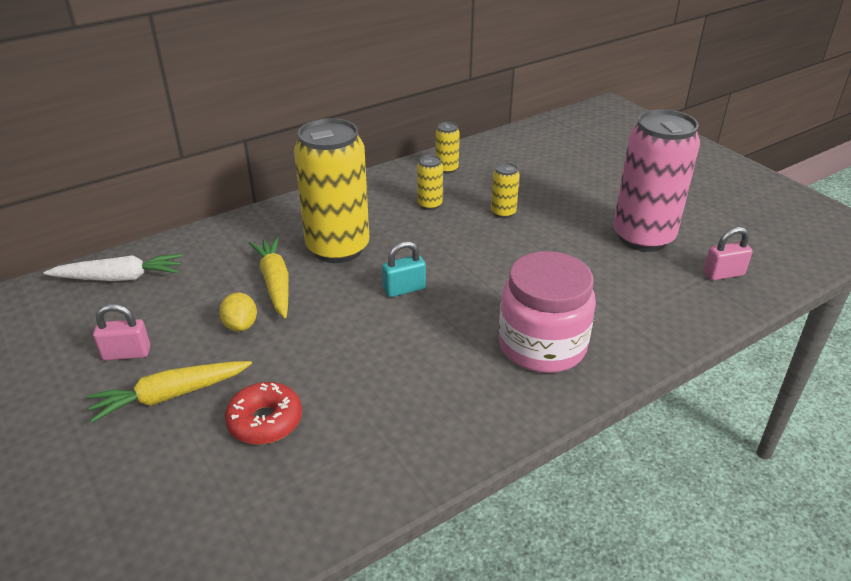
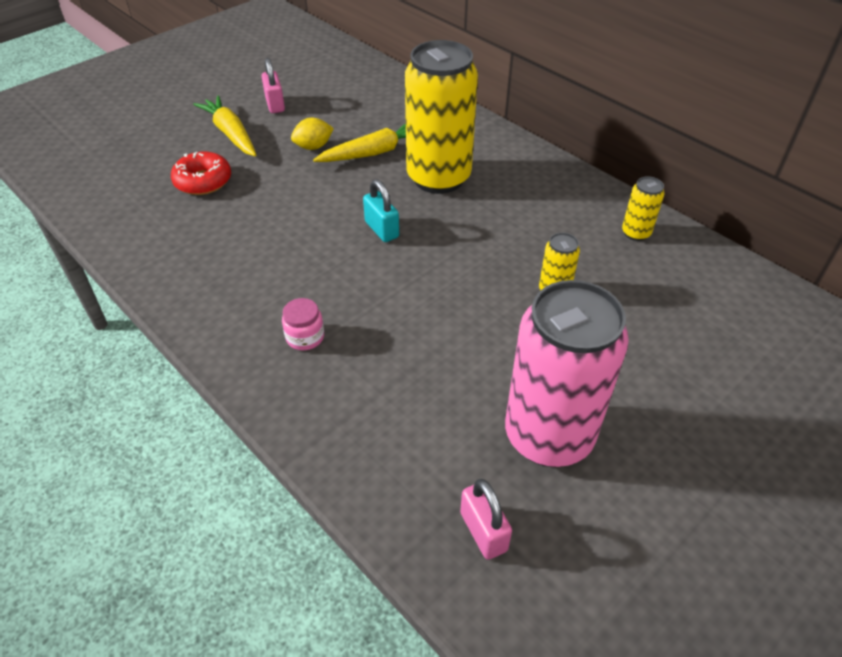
camera: 80 degrees right, 10 degrees up
(120, 278) = (364, 78): white carrot -> none
(429, 204) = (546, 228): yellow can -> none
(542, 346) = (305, 337): pink jar -> pink jar, size x0.41

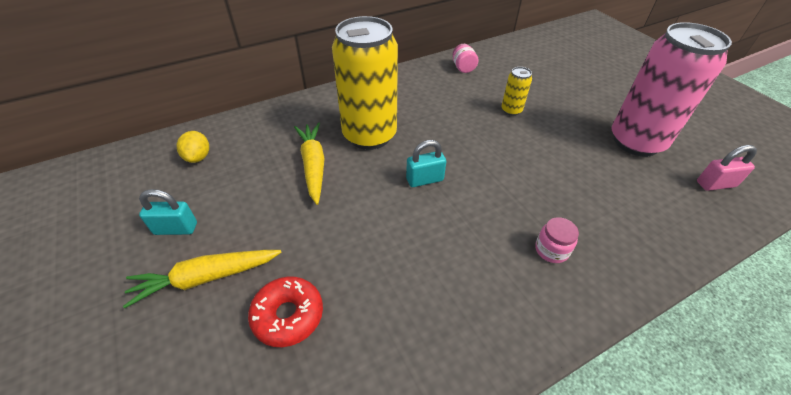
camera: 75 degrees left, 0 degrees up
(275, 104) = (176, 228): pink padlock -> turquoise padlock
(313, 147) = (279, 207): yellow lemon -> yellow lemon (198, 157)
(636, 233) = (463, 68): yellow can -> pink jar

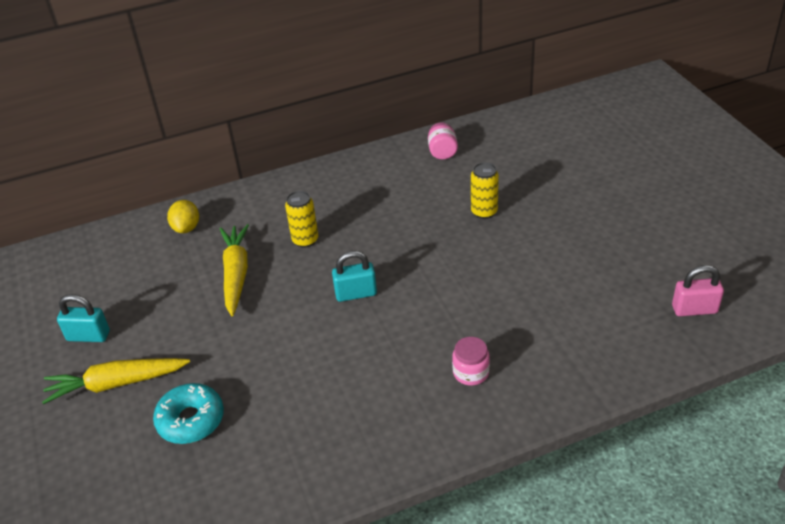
camera: 10 degrees right, 5 degrees down
(198, 157) = (113, 261): yellow lemon -> yellow lemon (186, 228)
(288, 315) = (191, 420): red donut -> turquoise donut
(369, 135) = (305, 240): yellow can -> yellow can, size x0.43
(636, 142) = (623, 255): pink can -> none

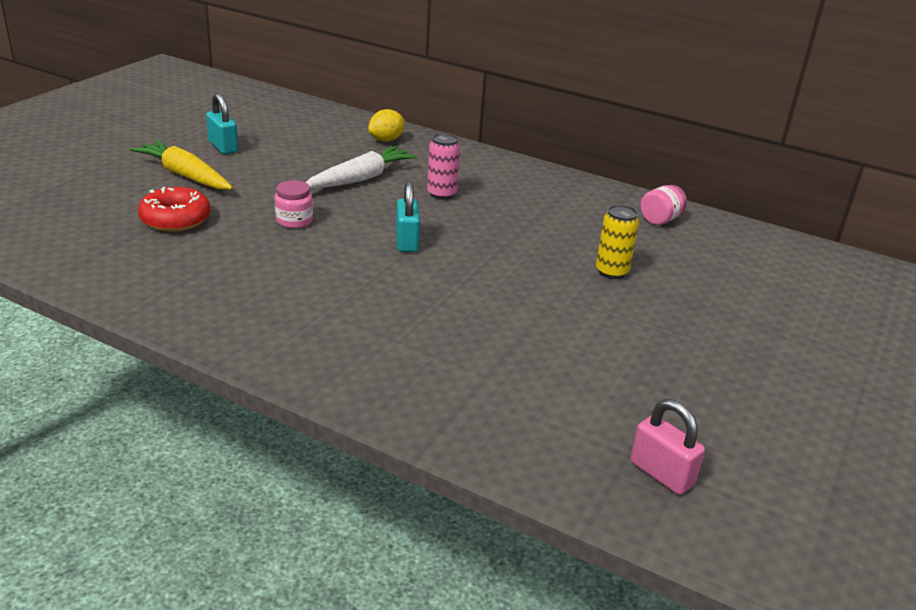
camera: 45 degrees right, 10 degrees down
(191, 420) = (175, 219): turquoise donut -> red donut
(236, 274) = (360, 179): yellow carrot -> white carrot
(305, 240) = (441, 194): yellow can -> pink can
(356, 293) = (407, 241): turquoise padlock -> turquoise padlock turned 45 degrees clockwise
(471, 372) = (376, 341): pink jar -> pink jar (294, 220)

